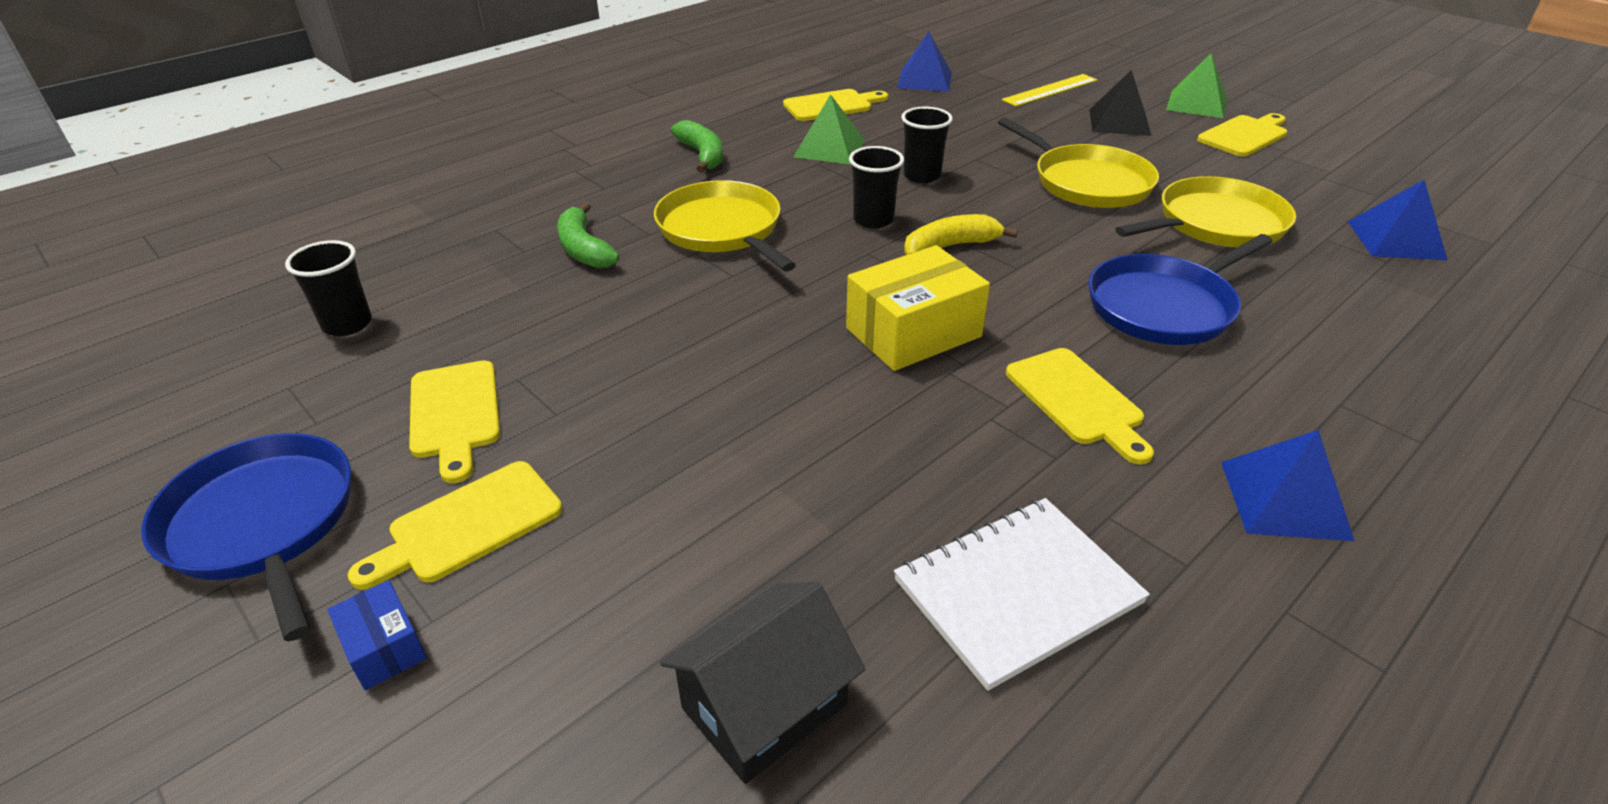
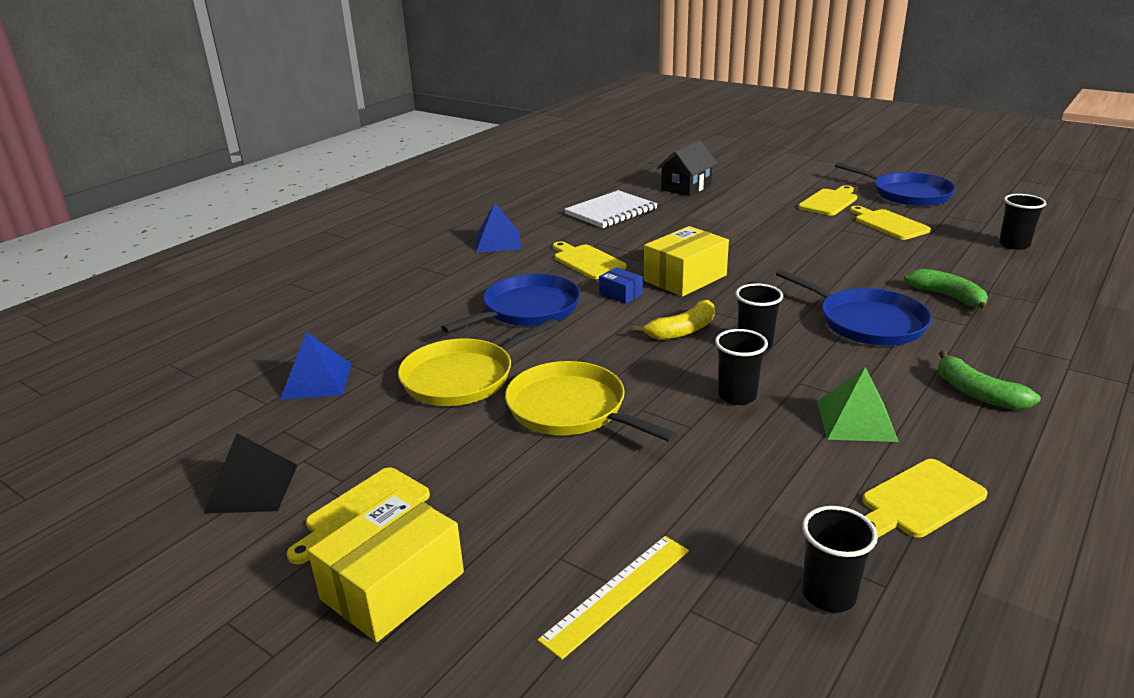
camera: 170 degrees right, 10 degrees down
(384, 647) = (816, 182): blue box -> blue box (620, 294)
(722, 229) = (867, 322): yellow pan -> blue pan
(924, 80) = (828, 595): blue pyramid -> black cup
(1119, 122) = (520, 519): black pyramid -> black pyramid (252, 488)
(1196, 104) = (393, 586): green pyramid -> yellow box

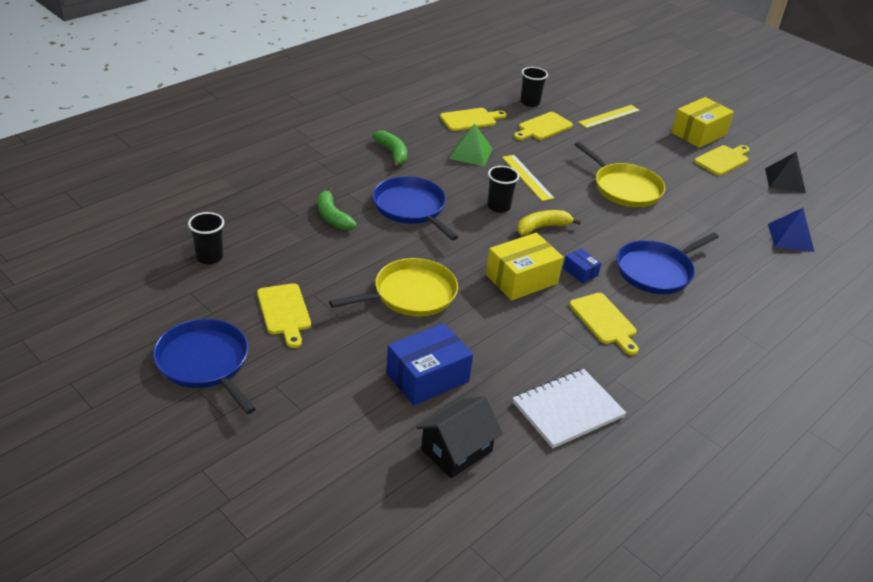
camera: 175 degrees left, 10 degrees up
(463, 377) = (693, 221): yellow pan -> yellow pan (410, 294)
(498, 242) = (696, 375): blue pyramid -> none
(731, 210) = (427, 377): none -> blue box
(737, 396) = (527, 177): black cup -> yellow ruler
(829, 202) = (306, 368): yellow cutting board -> yellow cutting board (543, 127)

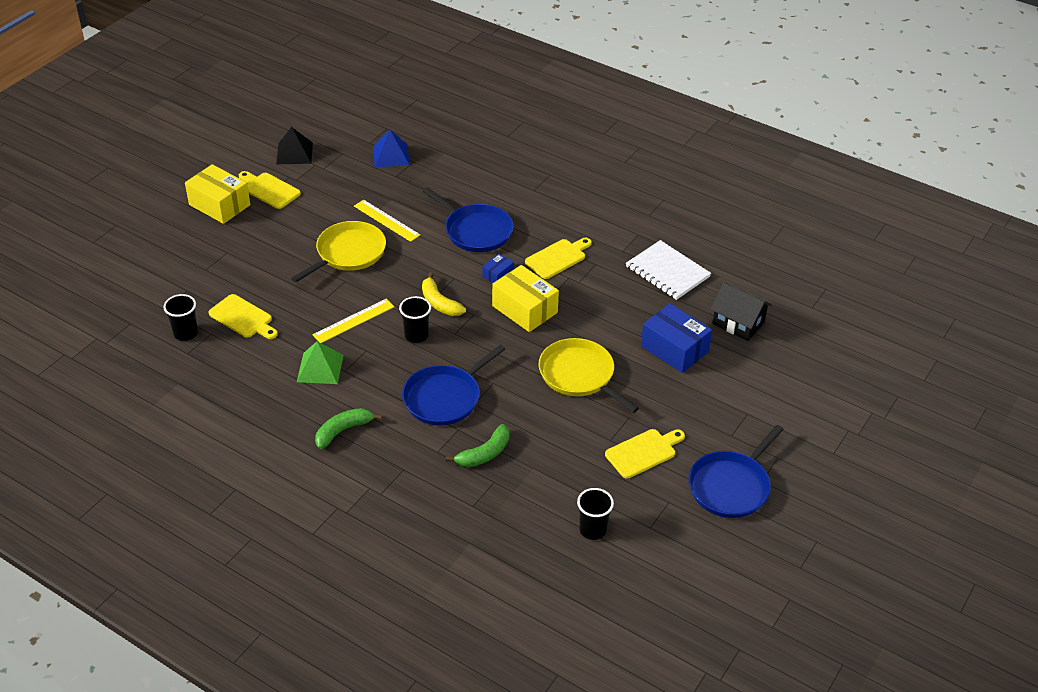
camera: 100 degrees left, 5 degrees up
(470, 119) = (243, 378): yellow cutting board -> none
(609, 116) = (201, 269): yellow ruler -> yellow ruler (386, 220)

